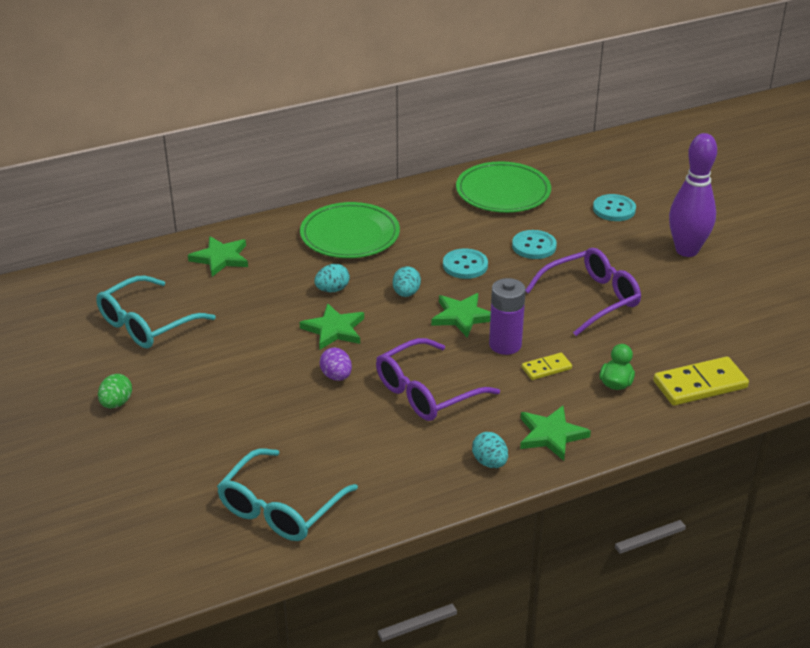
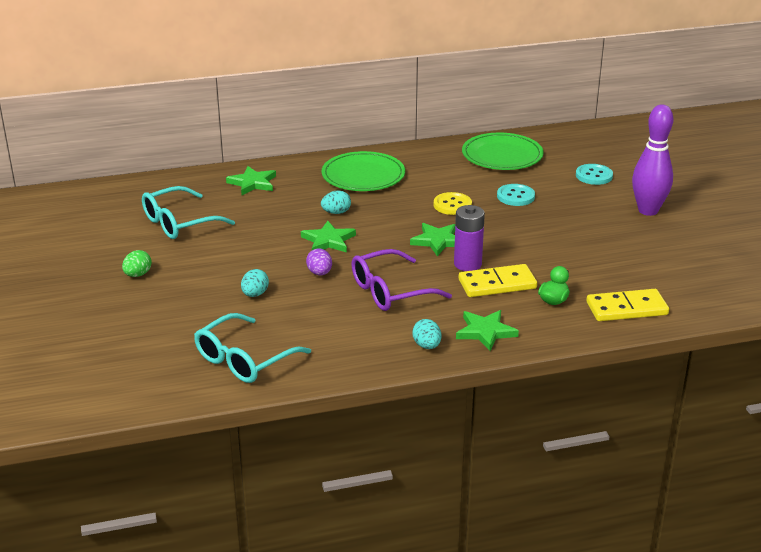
camera: 10 degrees right, 5 degrees down
(406, 293) = (396, 220): turquoise egg -> turquoise egg (255, 294)
(465, 265) = (452, 205): turquoise button -> yellow button
(546, 368) = (497, 284): yellow domino -> yellow domino, size x1.83
(591, 299) = (552, 238): purple glasses -> none

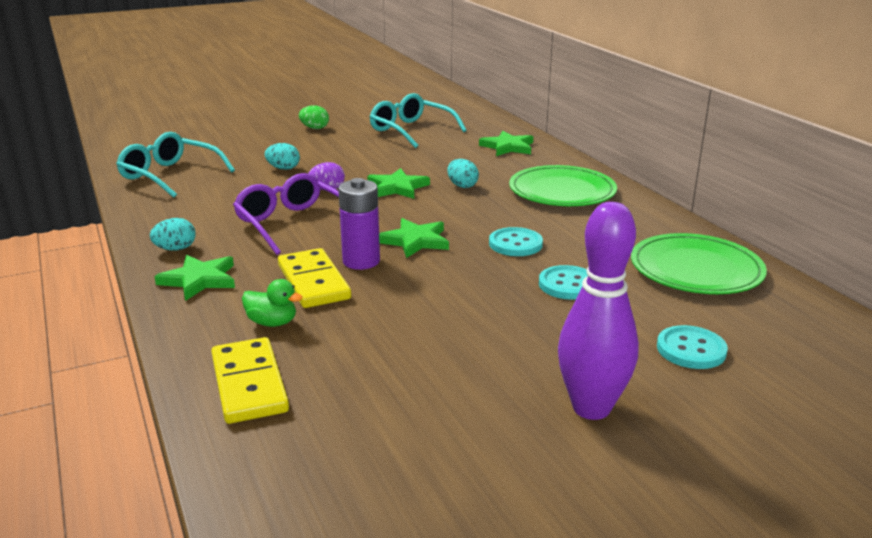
camera: 80 degrees right, 5 degrees down
(452, 205) = (515, 244): yellow button -> turquoise button

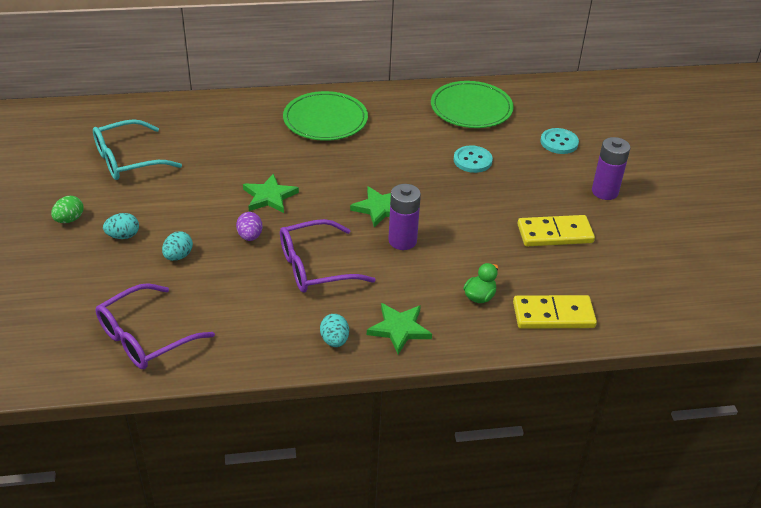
camera: 75 degrees left, 15 degrees up
(170, 175) = (145, 337): turquoise glasses -> purple glasses
(313, 282) = (426, 269): yellow domino -> yellow domino (555, 234)
(462, 186) = (286, 163): turquoise egg -> turquoise egg (123, 236)
(508, 147) = (213, 118): green star -> none
(515, 244) = (405, 165): turquoise button -> none
(591, 408) = (604, 192): purple bowling pin -> purple battery

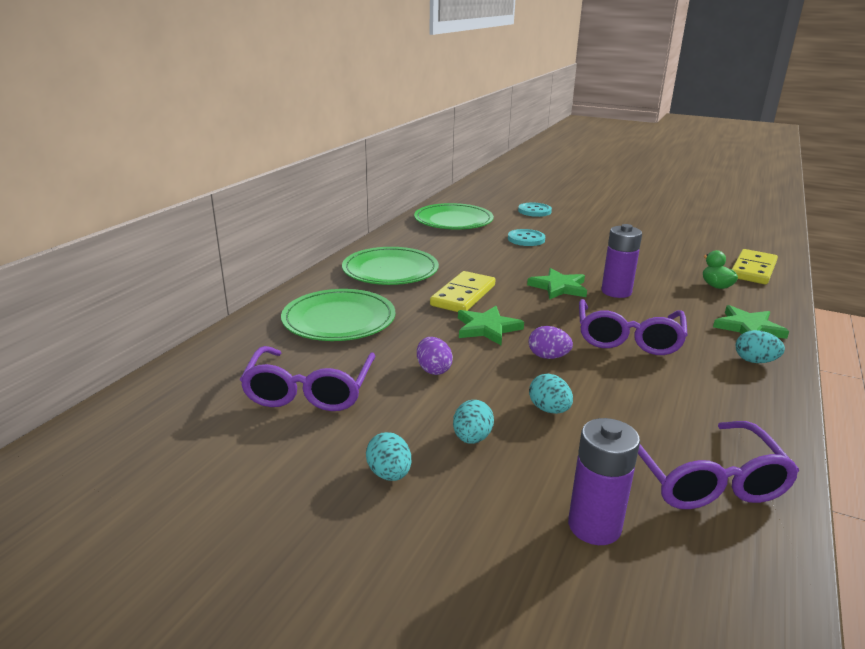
camera: 55 degrees left, 15 degrees down
(69, 219) = (389, 474): green egg -> turquoise egg
(128, 160) = (309, 391): turquoise glasses -> purple glasses
(190, 194) = (433, 370): none -> purple egg
(223, 132) = (339, 320): none -> green plate
(555, 234) = (649, 242): yellow domino -> yellow domino (463, 295)
(604, 192) = (610, 217): purple battery -> purple battery (594, 526)

